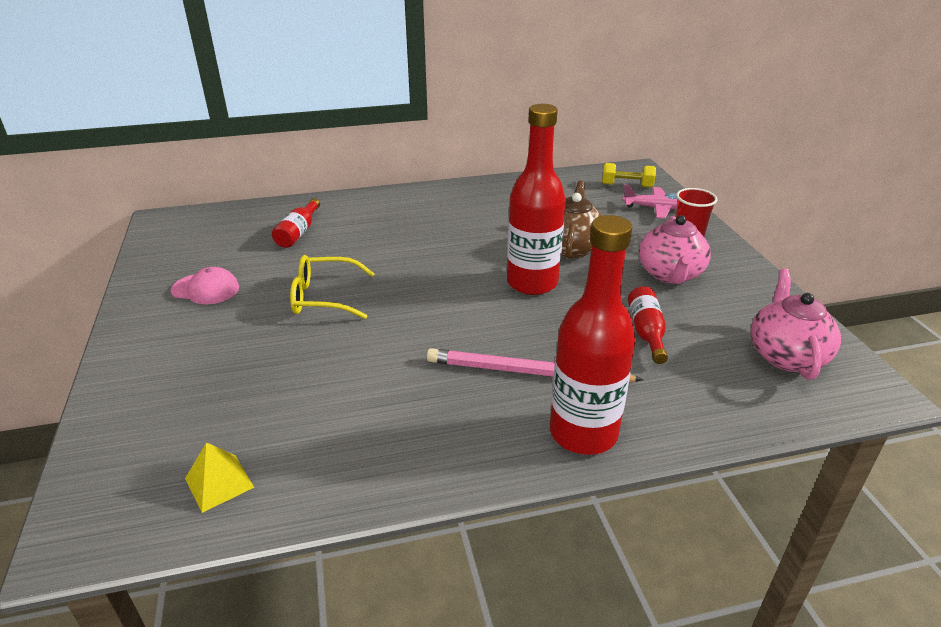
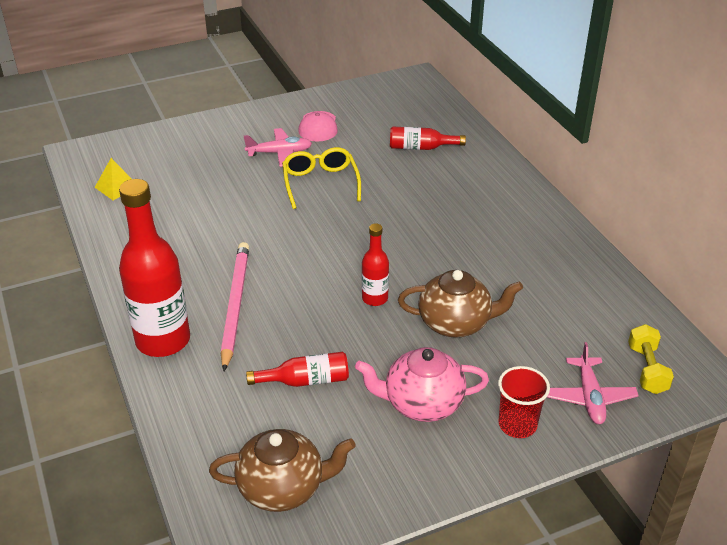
camera: 80 degrees right, 5 degrees up
(241, 321) = (279, 153): none -> pink plane
(532, 283) = (375, 298): red bottle -> red bottle, size x0.50
(785, 355) = (283, 488): pink teapot -> brown teapot

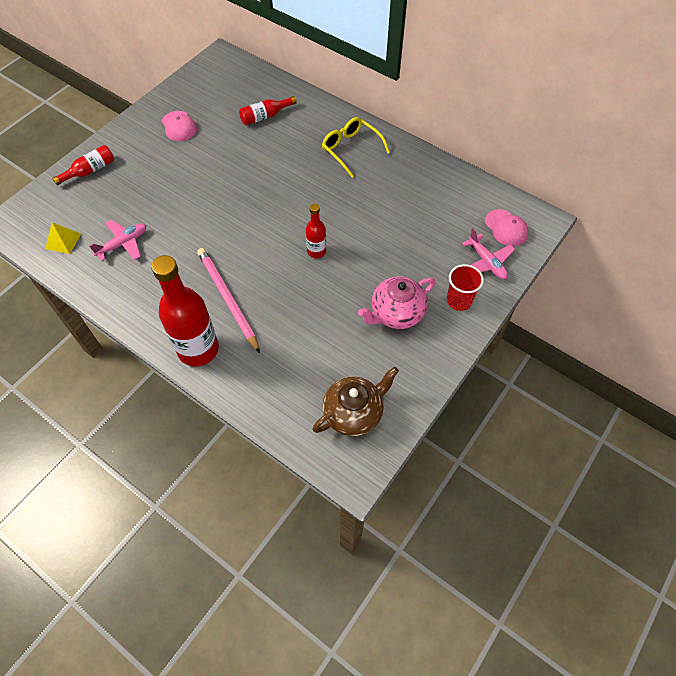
camera: 30 degrees left, 20 degrees up
(279, 153) = (167, 161): pink plane -> pink plane (123, 244)
(305, 381) = (315, 333): red bottle -> red bottle (90, 171)
(320, 183) = (215, 175): yellow glasses -> yellow glasses (351, 149)
(456, 323) = (379, 246): brown teapot -> none
(647, 369) = (506, 228): yellow dumbbell -> pink cap

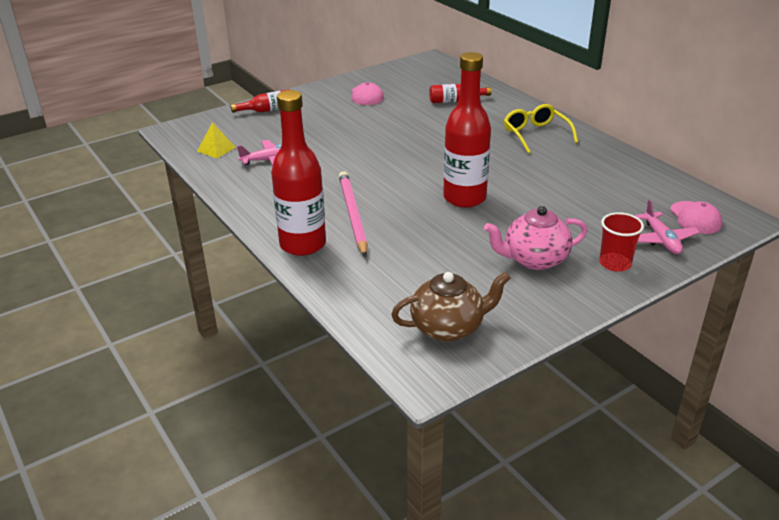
camera: 20 degrees right, 25 degrees down
(316, 251) = (464, 198): red bottle -> red bottle, size x1.98

